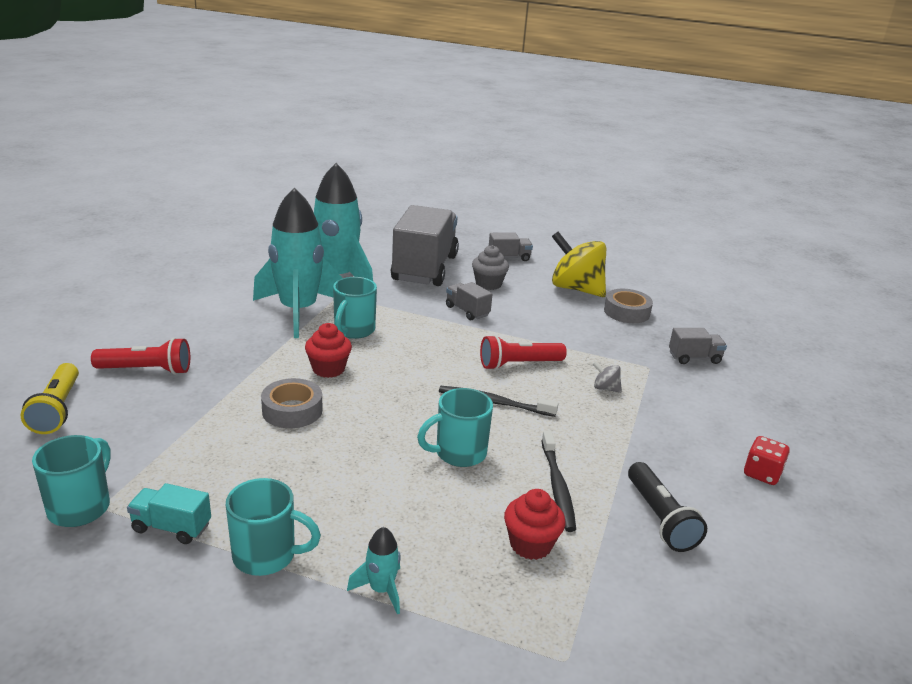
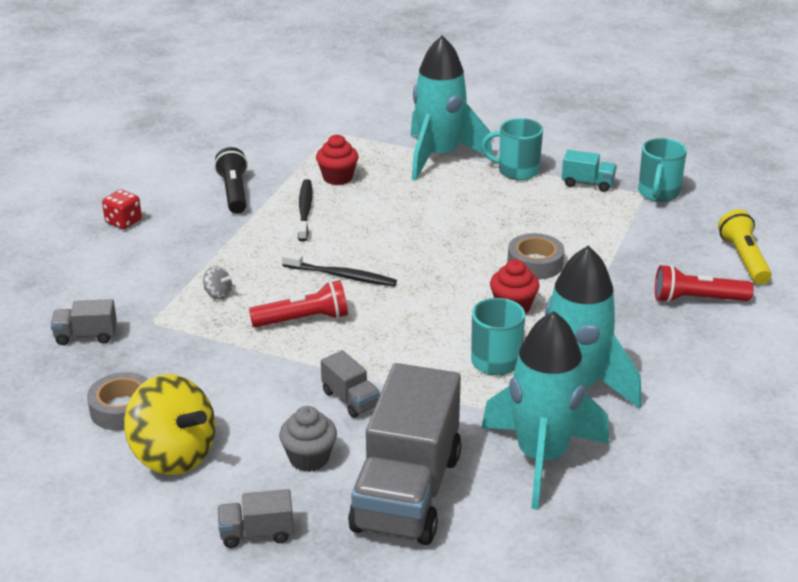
camera: 175 degrees left, 5 degrees up
(381, 590) = (439, 157): turquoise rocket -> turquoise rocket, size x2.46
(459, 453) = (381, 232): turquoise mug -> none

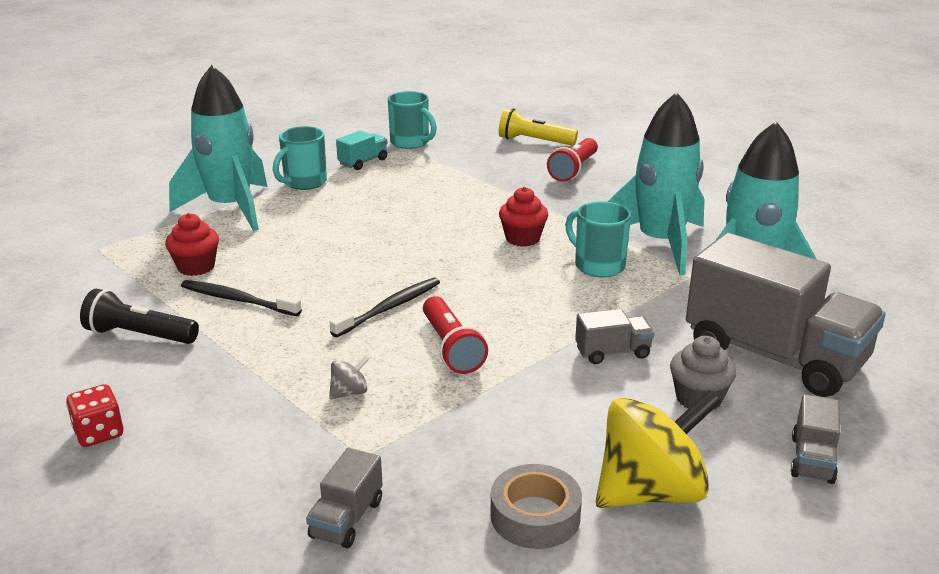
camera: 65 degrees left, 5 degrees down
(303, 320) = (451, 348): red flashlight -> red flashlight turned 150 degrees clockwise
(535, 263) = (464, 213): grey tape -> none

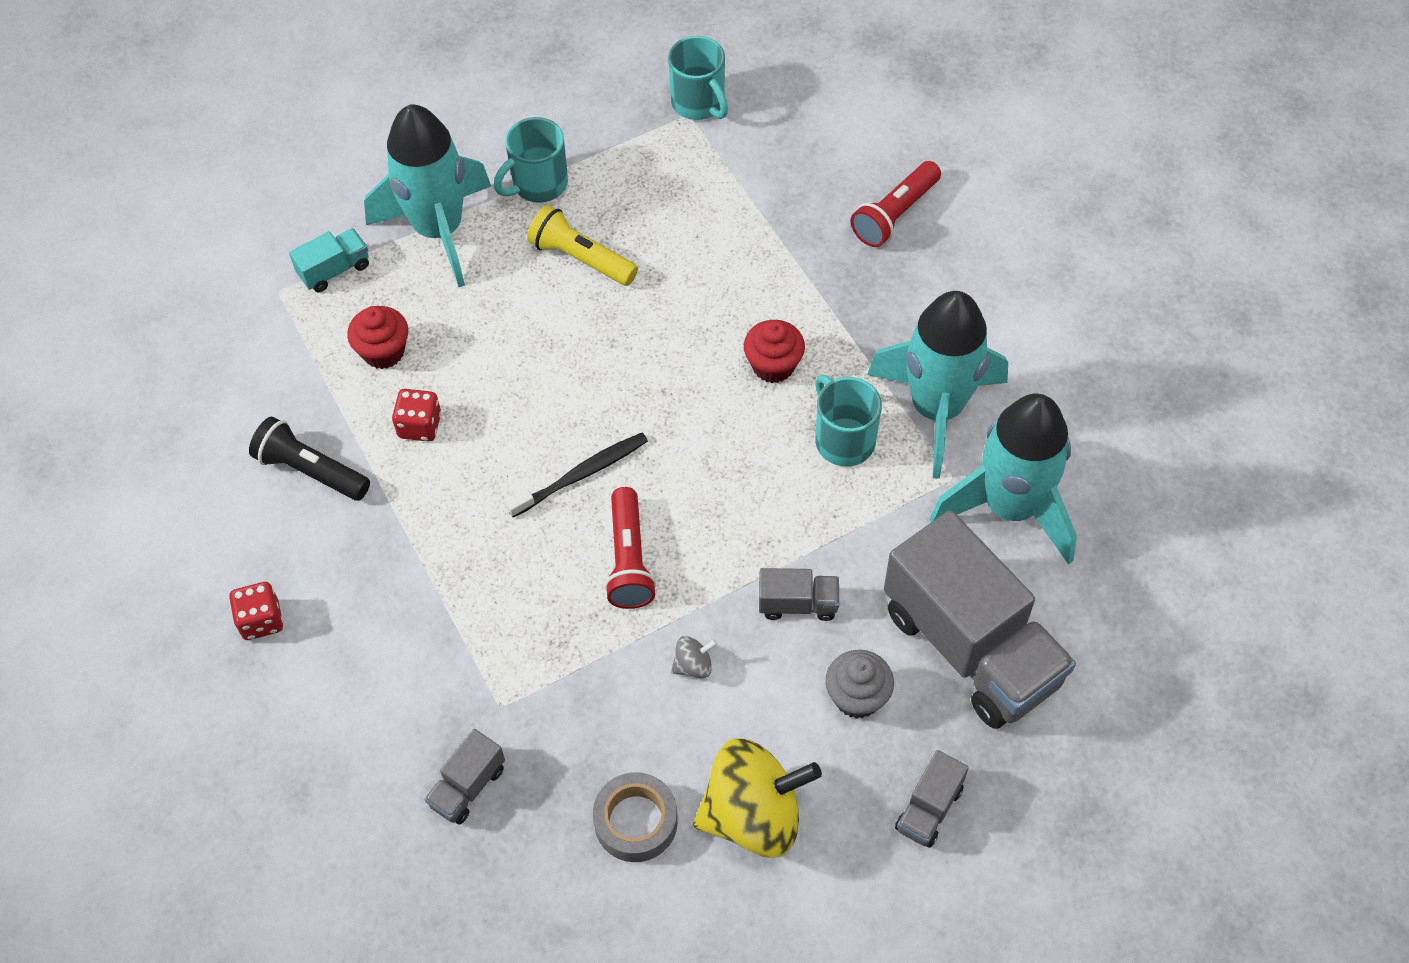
camera: 15 degrees right, 30 degrees up
(237, 300) = (420, 426): black toothbrush -> red dice
(349, 392) = (507, 611): grey spinning top -> grey spinning top (693, 665)
(363, 162) = (624, 145): turquoise truck -> turquoise truck (334, 270)
(534, 141) = (868, 129): yellow flashlight -> yellow flashlight (581, 258)

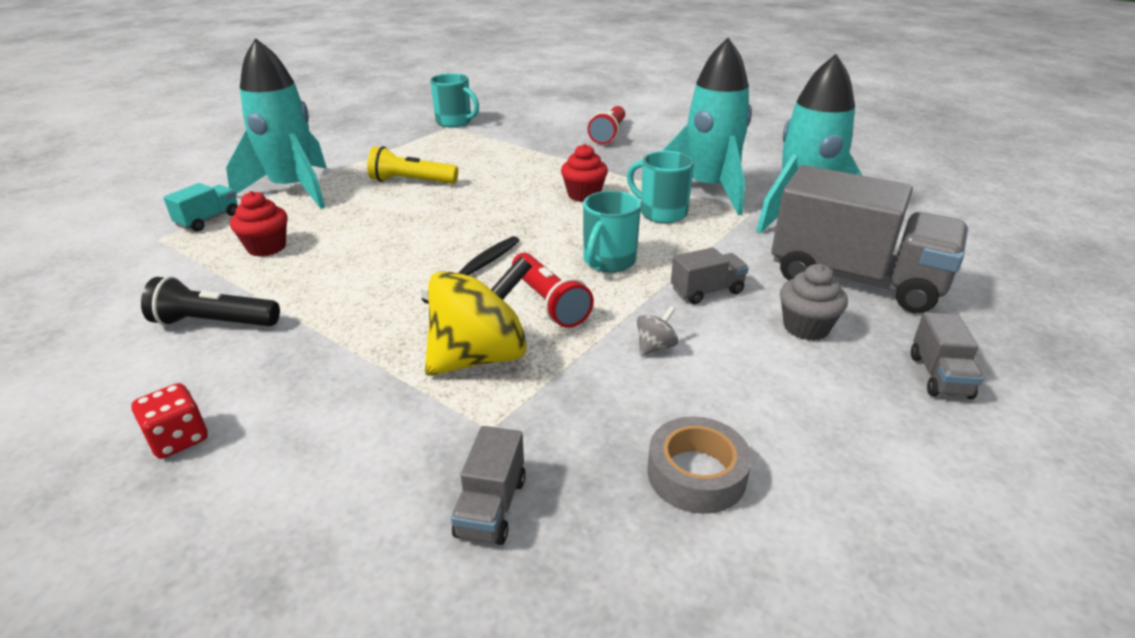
camera: 25 degrees left, 25 degrees down
(420, 426) = (316, 276): red dice -> none
(538, 184) = (362, 162): turquoise mug -> turquoise mug (608, 262)
(753, 815) = (803, 430): yellow spinning top -> yellow spinning top (480, 357)

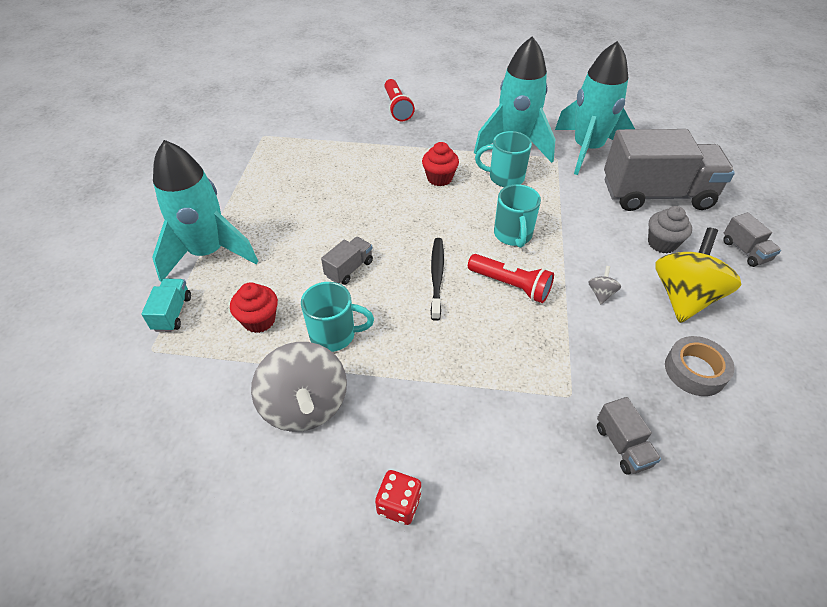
camera: 30 degrees left, 15 degrees up
(214, 322) = (305, 405): black flashlight -> grey spinning top
(411, 181) = (298, 209): yellow flashlight -> none
(455, 122) = (261, 129): turquoise mug -> turquoise mug (334, 335)
(480, 357) = (513, 347): yellow spinning top -> yellow spinning top (684, 297)
(707, 291) = (590, 237): grey truck -> grey truck (349, 269)

